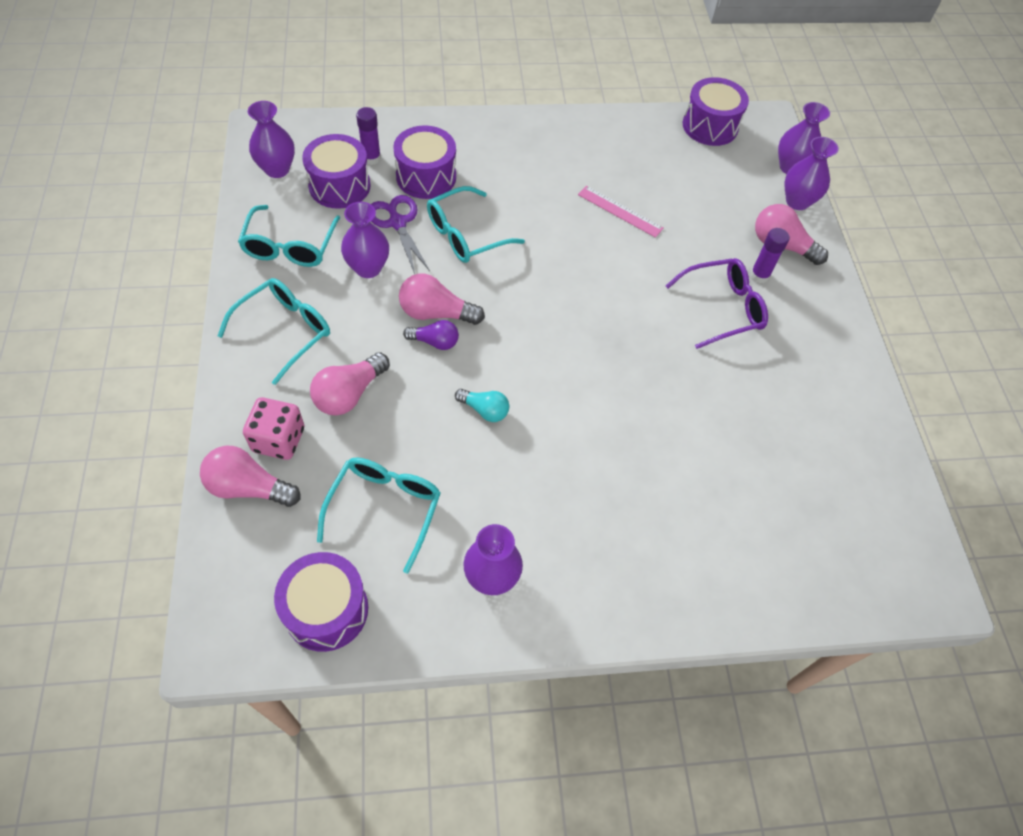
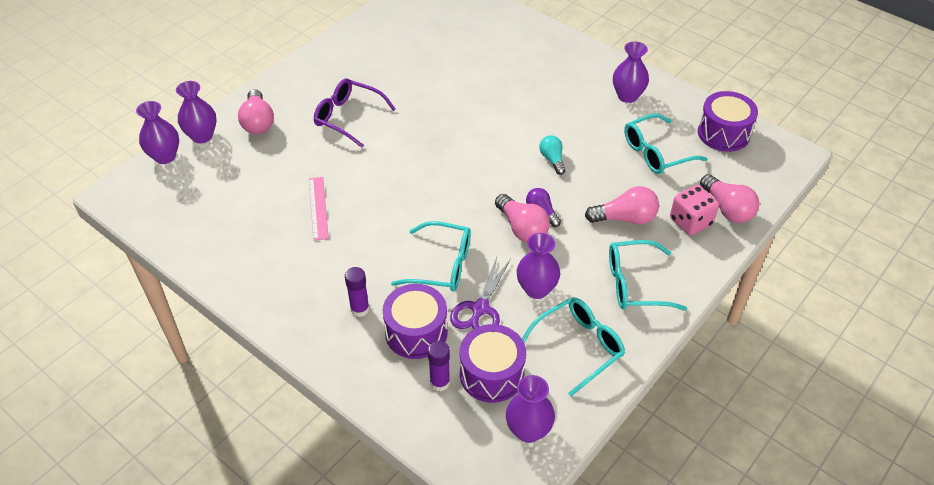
camera: 130 degrees left, 10 degrees down
(710, 126) = (160, 220): purple drum -> none
(759, 275) = (299, 117): purple glue stick -> purple glue stick (360, 309)

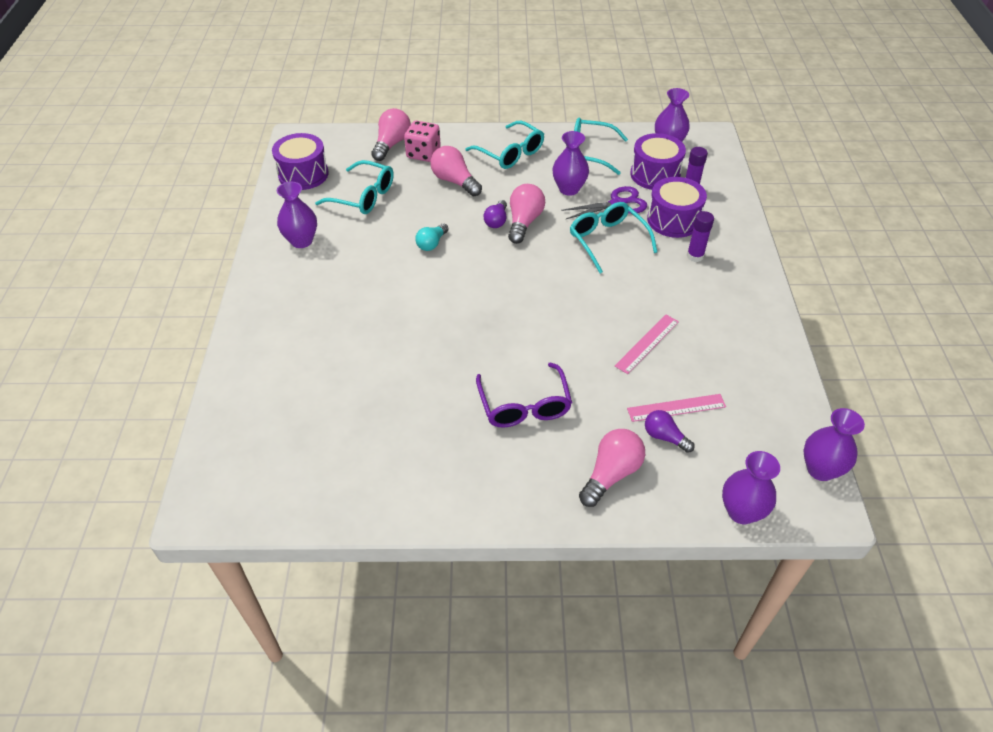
camera: 130 degrees left, 0 degrees up
(202, 136) = (682, 505): purple vase -> purple vase (820, 469)
(246, 161) = (664, 437): none -> purple light bulb
(256, 182) = (676, 408): none -> pink ruler

